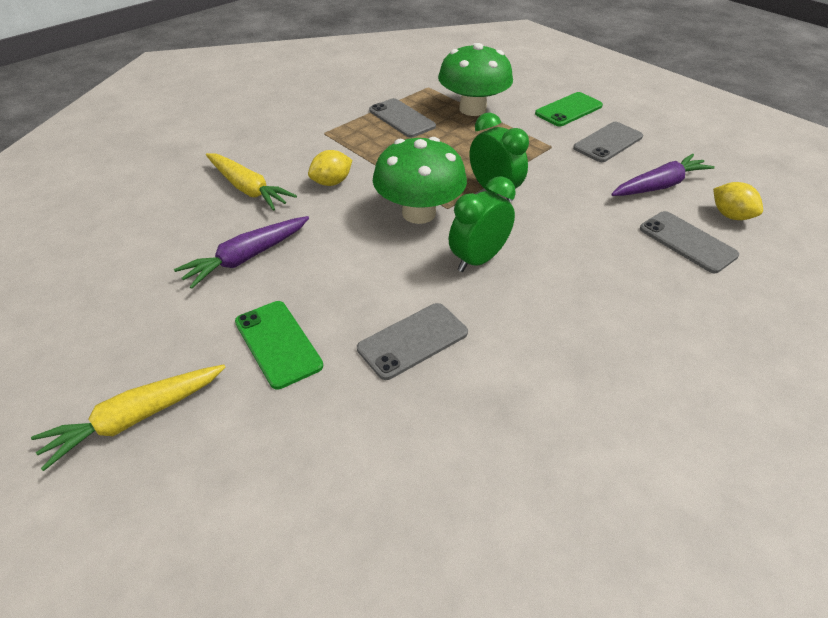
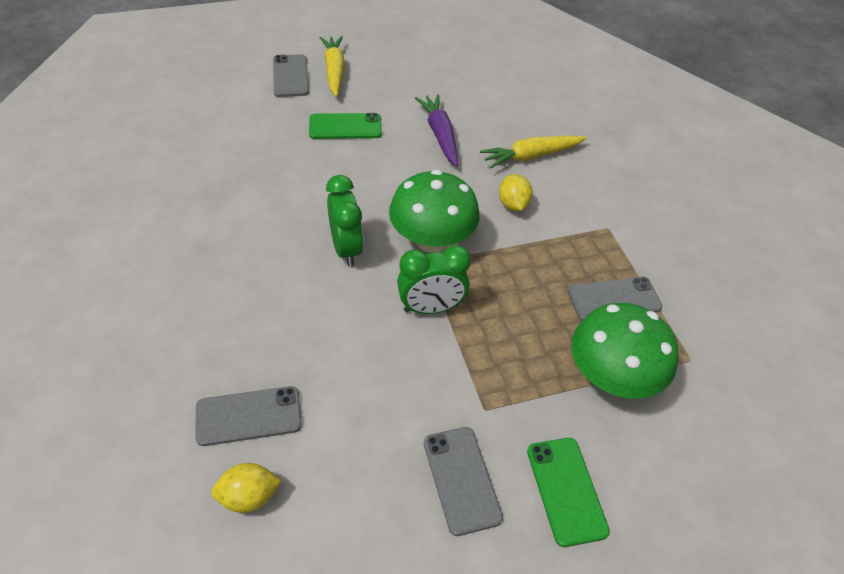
camera: 115 degrees right, 5 degrees up
(413, 340) = (297, 180): grey phone -> grey phone (290, 76)
(659, 185) = (345, 466): purple carrot -> none

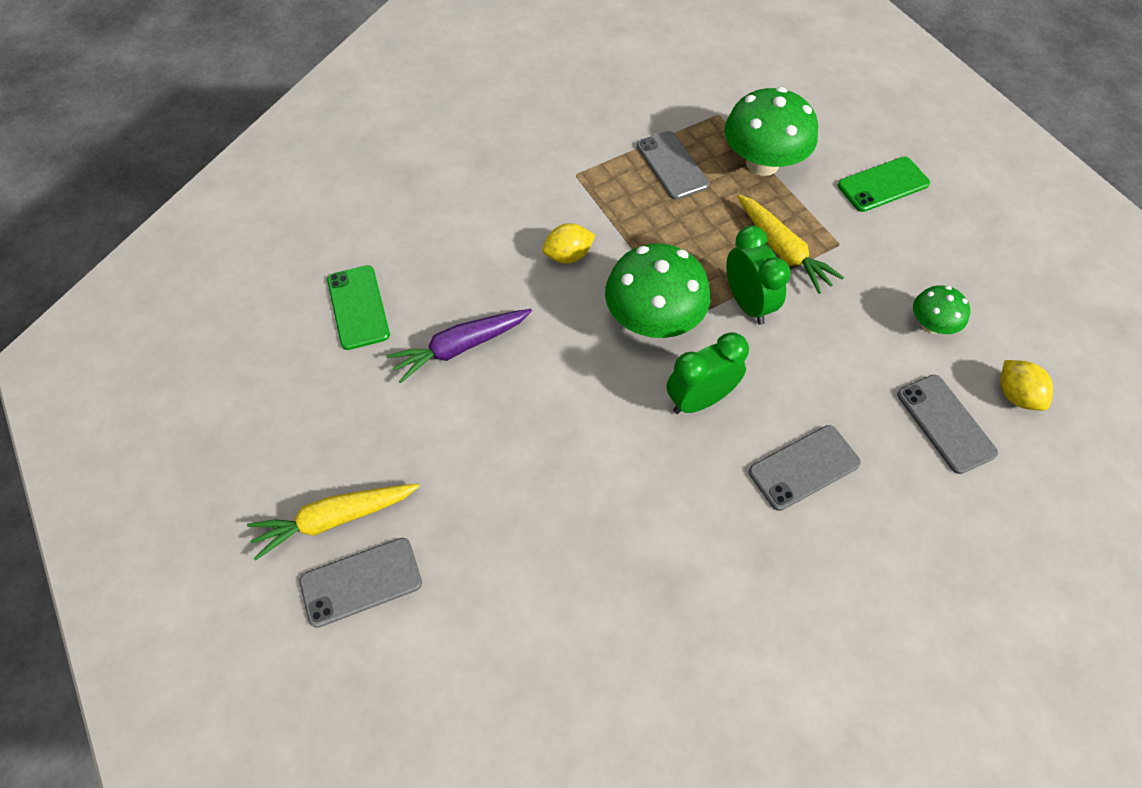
camera: 100 degrees left, 10 degrees up
(345, 127) = (473, 464): green phone -> green phone (358, 307)
(359, 454) = (931, 325): none -> green mushroom
(461, 479) = (912, 250): grey phone -> grey phone (804, 467)
(531, 156) = (477, 249): yellow carrot -> yellow carrot (783, 250)

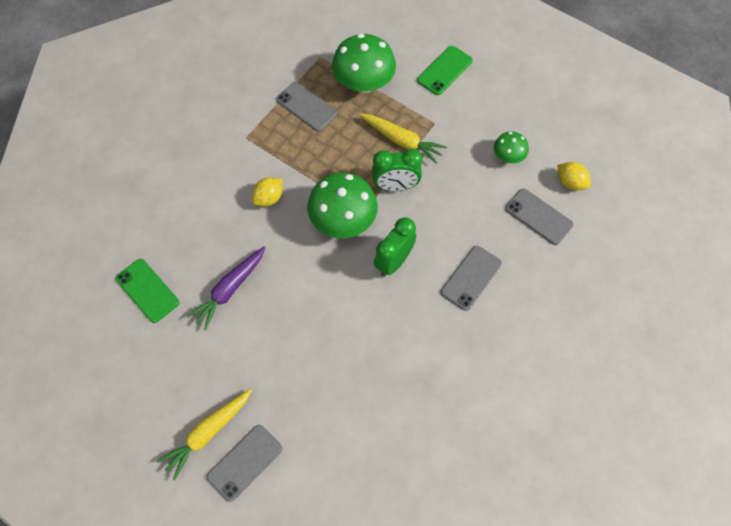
camera: 25 degrees left, 5 degrees up
(747, 303) = (395, 186): green clock -> green clock turned 135 degrees clockwise

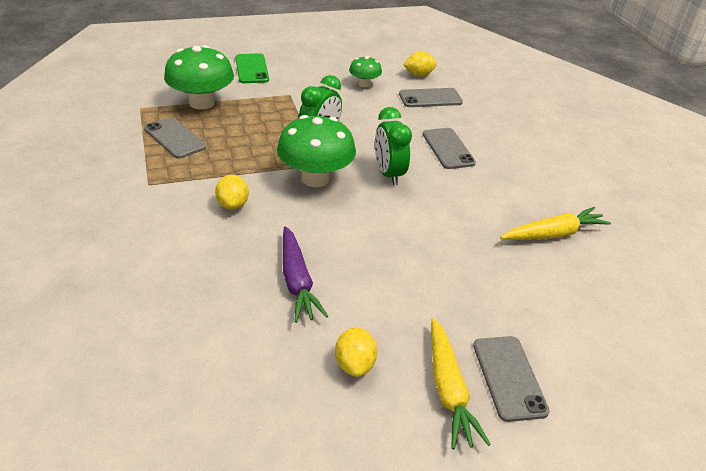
camera: 55 degrees left, 25 degrees down
(147, 290) = (218, 345): green phone -> none
(188, 369) = (354, 364): none -> yellow lemon
(306, 107) = (175, 138): grey phone -> grey phone turned 60 degrees clockwise
(402, 141) = (283, 115): yellow carrot -> yellow carrot (554, 234)

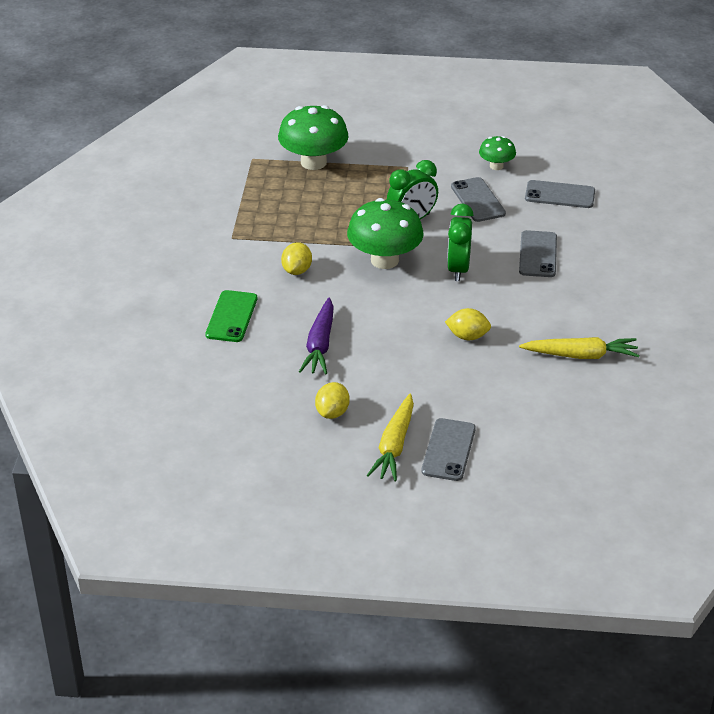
camera: 25 degrees right, 0 degrees up
(175, 138) = (272, 196): grey phone -> grey phone (478, 200)
(252, 69) = (383, 129): green phone -> green phone (231, 316)
(418, 75) = (567, 164): yellow lemon -> yellow lemon (467, 336)

